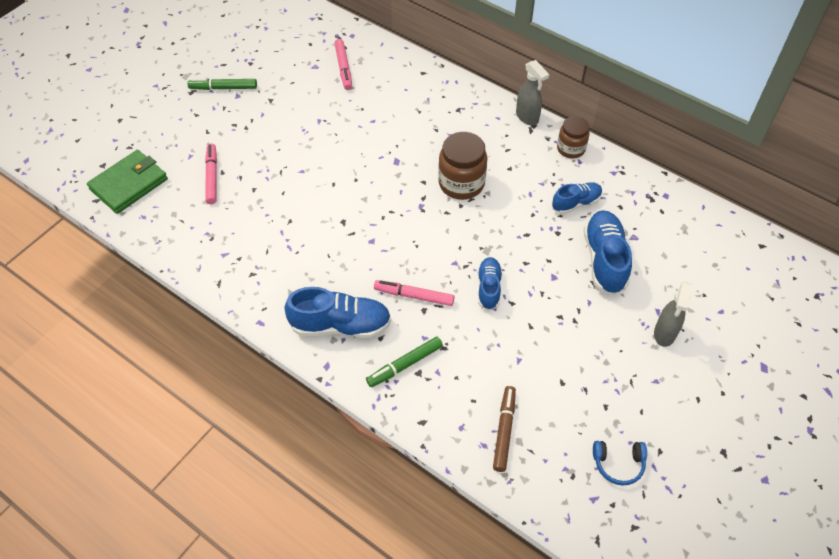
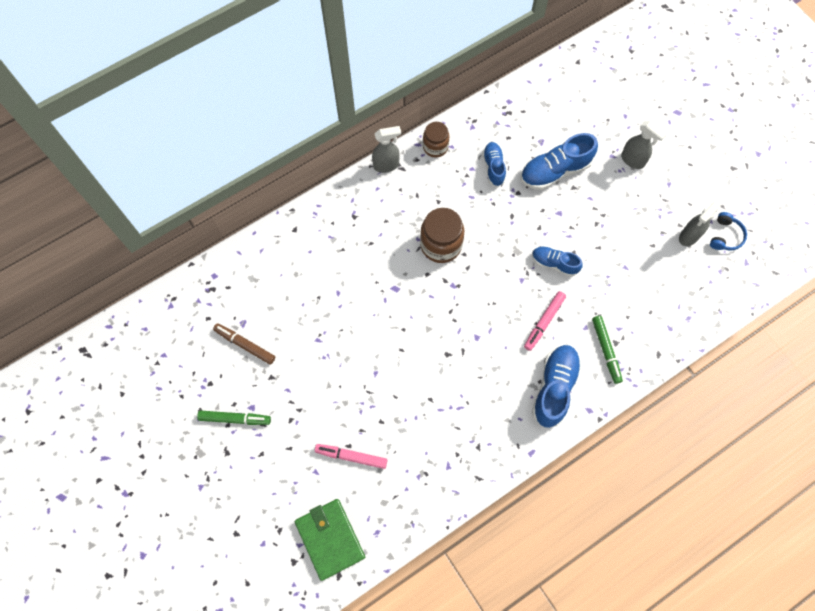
camera: 70 degrees left, 15 degrees up
(223, 88) = (235, 418): green marker -> green marker turned 105 degrees counterclockwise
(344, 68) = (257, 297): pink marker -> none
(504, 430) = (681, 300): brown marker -> brown marker (245, 345)
(595, 420) = (688, 236): none -> grey spray bottle
(604, 259) = (555, 171): blue shoe -> blue shoe turned 45 degrees counterclockwise

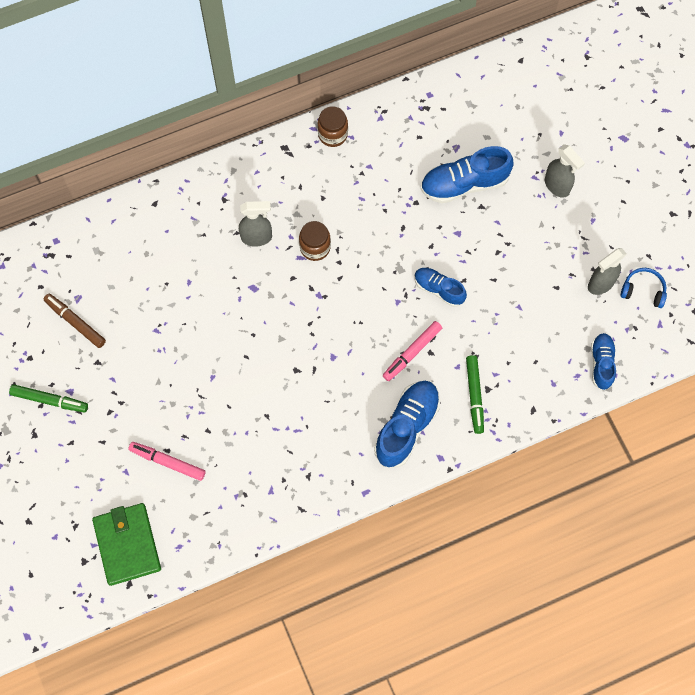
camera: 10 degrees right, 0 degrees up
(386, 165) = (272, 147): grey spray bottle -> grey spray bottle (257, 237)
(441, 245) = (315, 247): brown jar -> brown jar, size x0.64
(493, 167) = (394, 168): blue shoe -> blue shoe (601, 363)
(725, 236) = (643, 290): blue headphones -> blue headphones turned 105 degrees counterclockwise

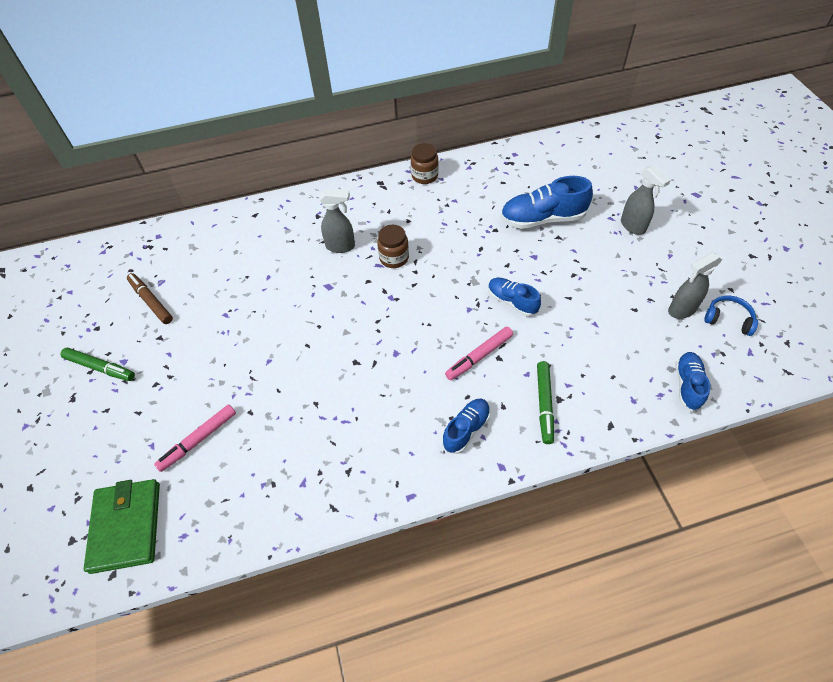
camera: 10 degrees right, 15 degrees down
(167, 462) = (198, 440): pink marker -> pink marker turned 75 degrees counterclockwise
(407, 427) = (466, 429): blue shoe -> blue shoe, size x0.61

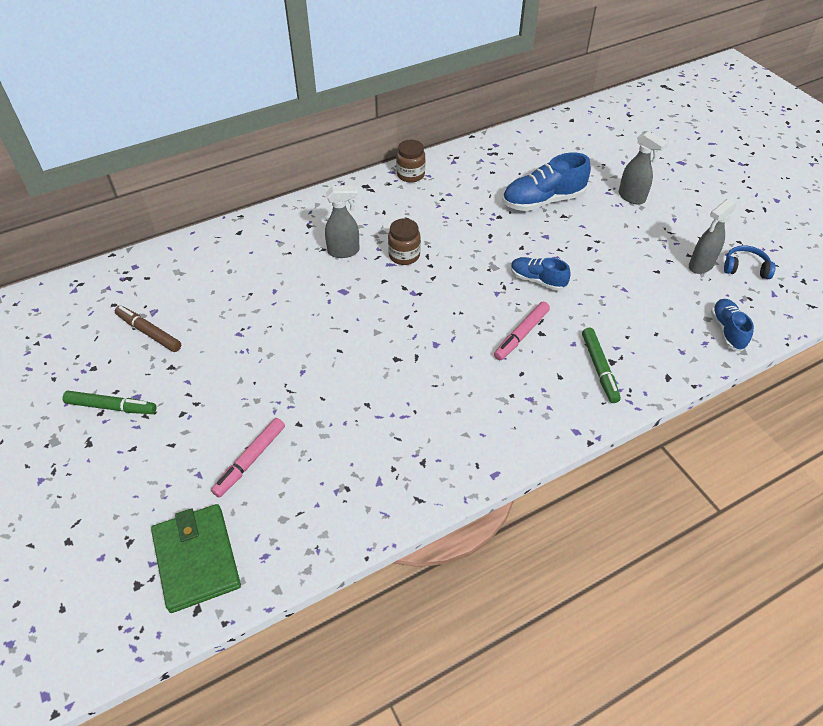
camera: 15 degrees left, 5 degrees down
(466, 429) = (530, 403): blue shoe -> none

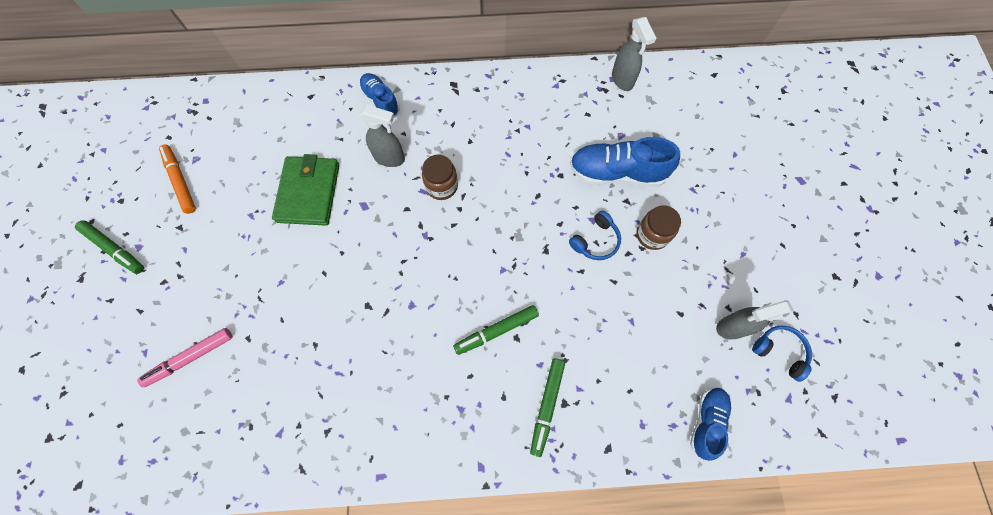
camera: 25 degrees right, 20 degrees up
(149, 332) = (180, 181): brown marker -> orange marker
(196, 559) = (101, 437): green wallet -> green wallet (308, 192)
(410, 175) = (504, 86): brown jar -> brown jar (652, 235)
(521, 335) = (496, 331): pink marker -> green marker
(537, 280) = (551, 272): blue shoe -> blue shoe (380, 100)
(558, 248) = (595, 241): none -> blue headphones
(632, 197) = (714, 206): grey spray bottle -> grey spray bottle (622, 80)

